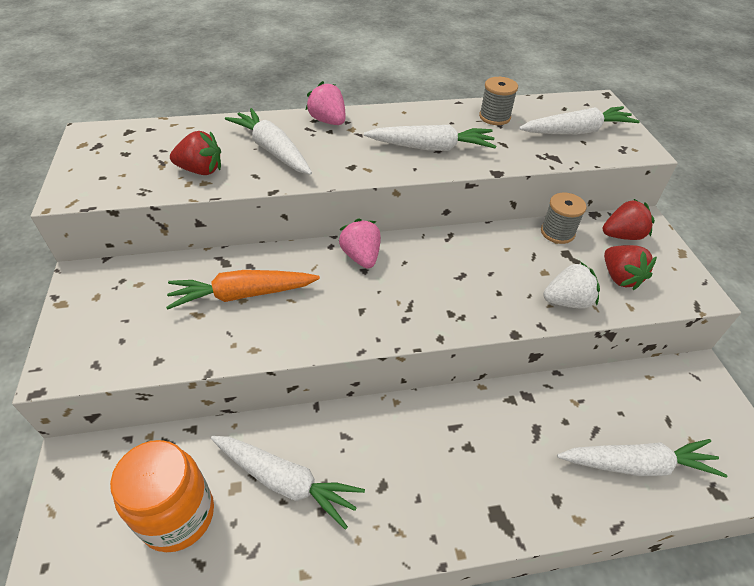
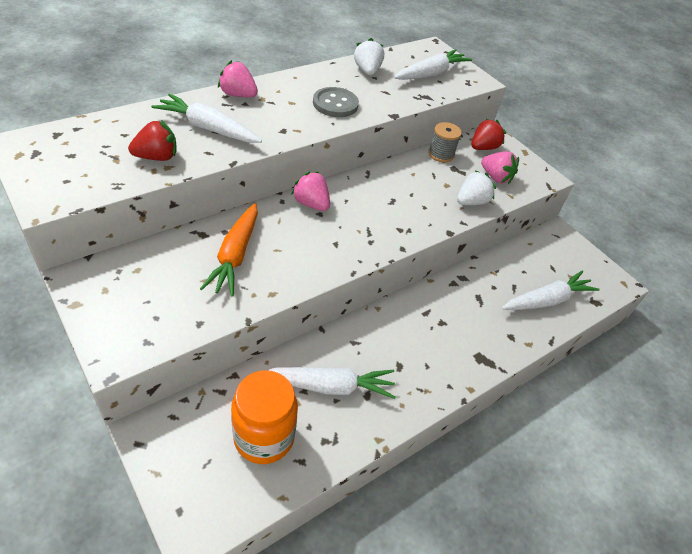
camera: 30 degrees left, 0 degrees up
(242, 295) = (235, 255): orange carrot -> orange carrot turned 45 degrees counterclockwise
(431, 148) = (335, 104): white carrot -> grey button
(494, 117) = (367, 71): grey spool -> white strawberry
(620, 277) = (495, 177): red strawberry -> pink strawberry

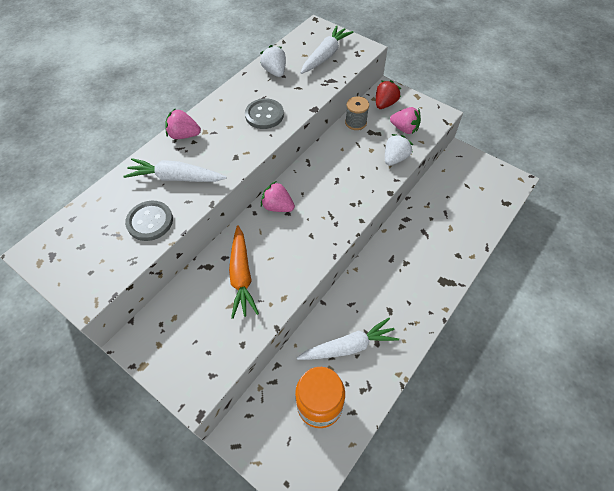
camera: 10 degrees left, 10 degrees up
(157, 157) = (150, 221): red strawberry -> grey button
(547, 300) = (472, 215): white carrot -> none

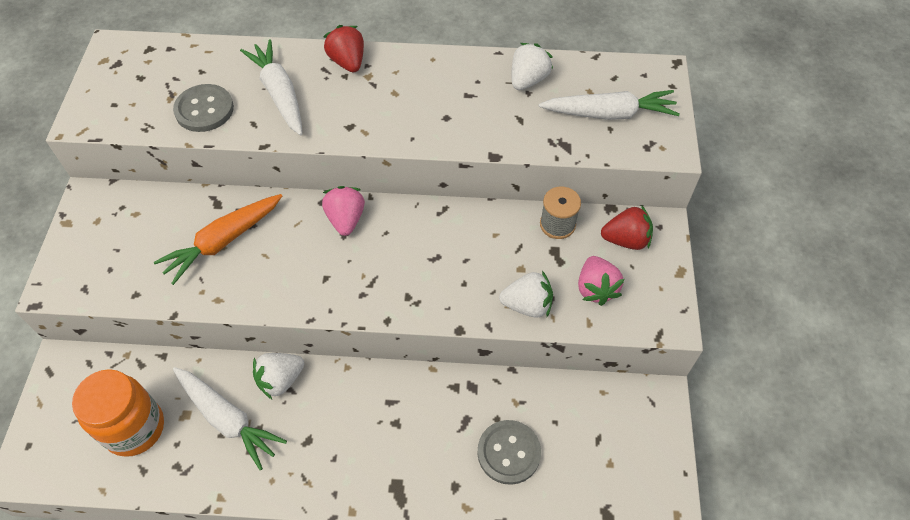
camera: 55 degrees right, 0 degrees up
(184, 135) = (348, 62): pink strawberry -> red strawberry
(264, 115) = (440, 113): grey button -> grey button (509, 452)
(341, 306) = (280, 380): none -> white strawberry

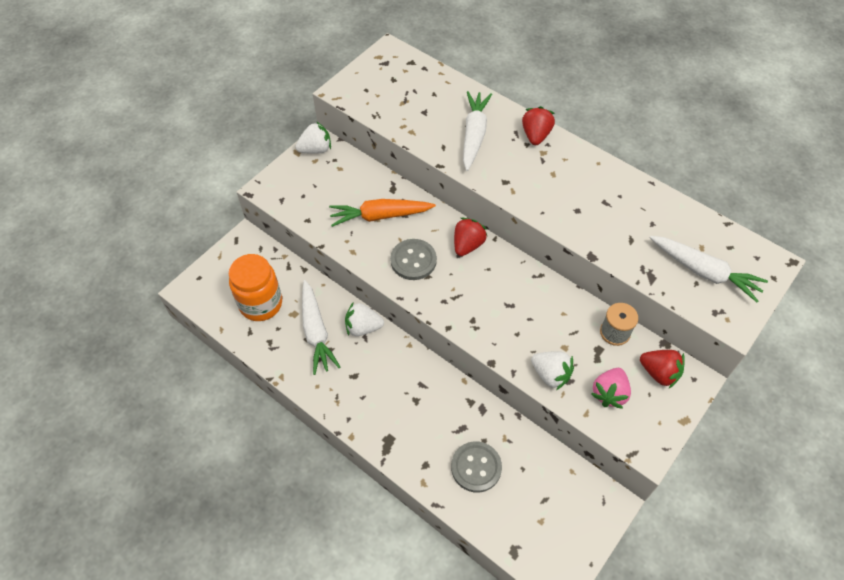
camera: 35 degrees right, 0 degrees up
(204, 110) = (418, 121): grey button -> grey button (413, 260)
(346, 219) = (467, 245): pink strawberry -> red strawberry
(528, 80) = (659, 214): white strawberry -> white strawberry (315, 149)

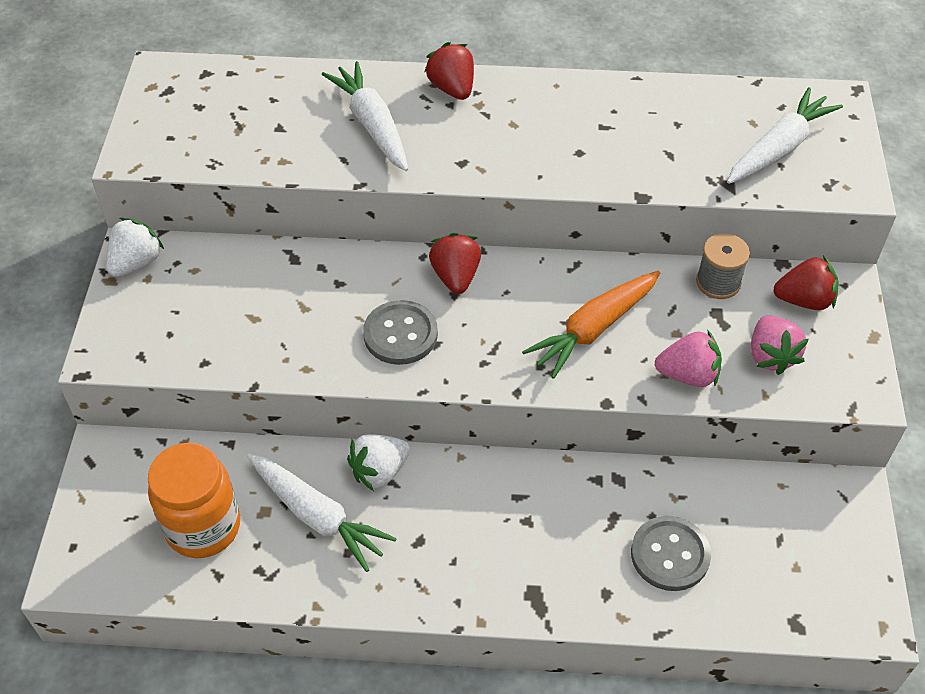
camera: 35 degrees left, 5 degrees down
(380, 216) = (306, 302): orange carrot -> orange carrot (593, 329)
(550, 375) = (688, 375): white strawberry -> pink strawberry
(704, 272) = (779, 148): white carrot -> white carrot turned 45 degrees counterclockwise

